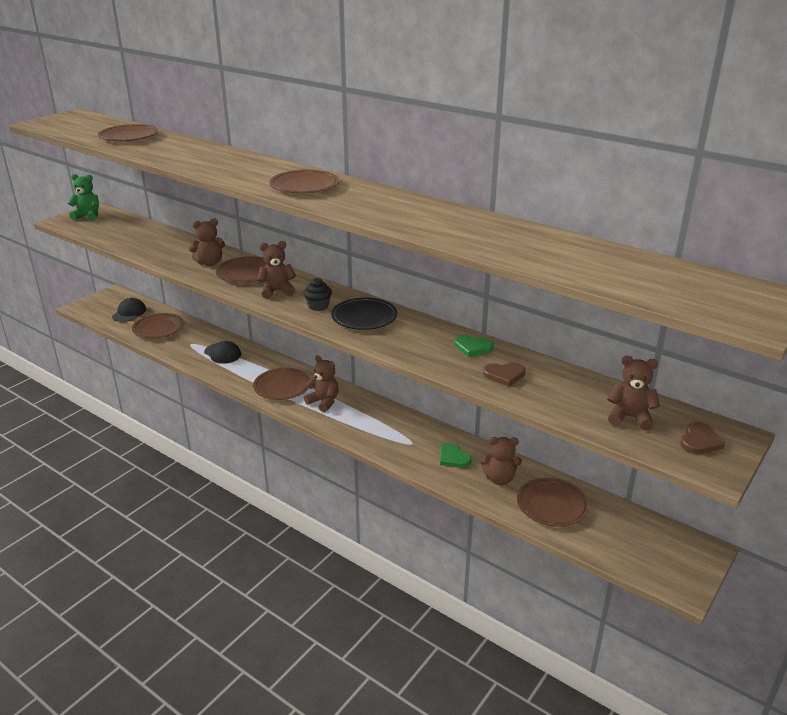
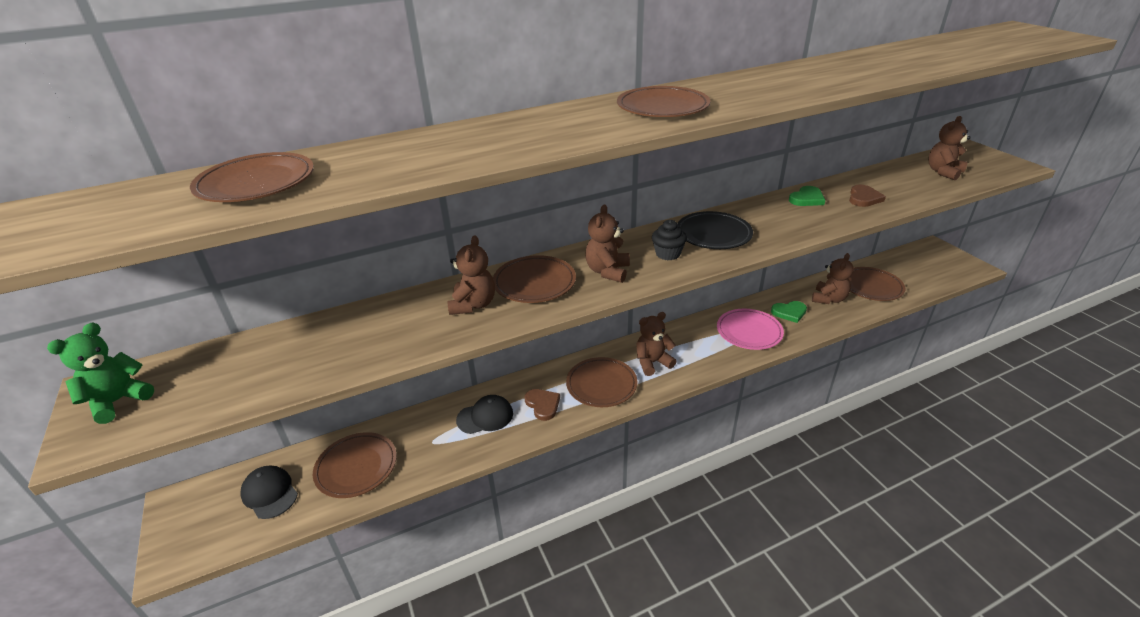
camera: 60 degrees left, 5 degrees up
(402, 440) = (749, 332): none -> pink plate
(699, 441) = (979, 160): brown heart -> brown heart (543, 405)

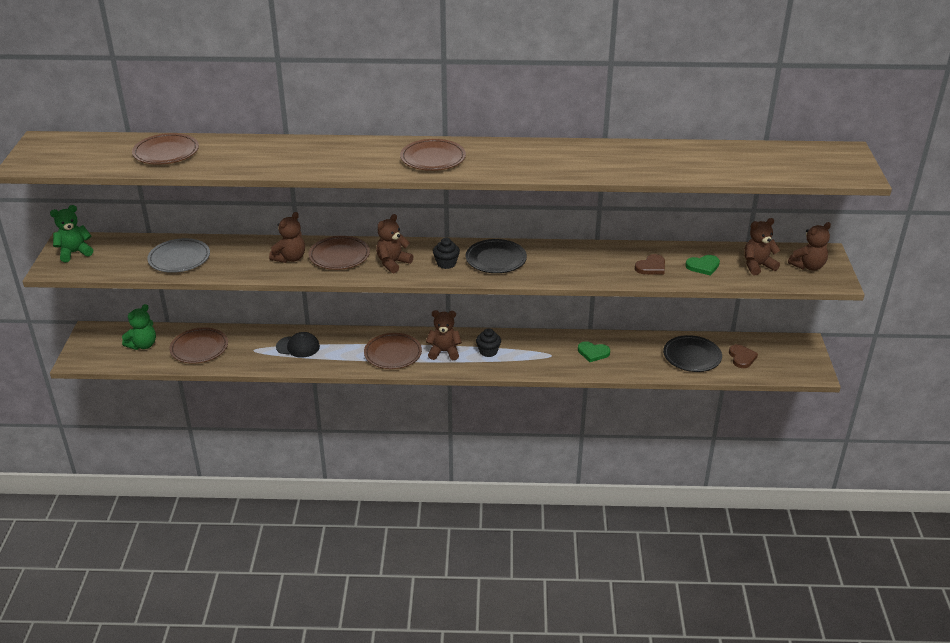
camera: 25 degrees right, 0 degrees up
(270, 493) = (143, 345): black cap -> green teddy bear
(310, 355) = (179, 259): none -> grey plate
(543, 405) = (341, 352): brown heart -> brown heart (742, 357)
(695, 346) = (488, 351): none -> black cupcake
(749, 332) = (542, 356): pink plate -> none
(807, 199) = (605, 254): green heart -> green heart (703, 266)
(828, 299) = (640, 354): brown teddy bear -> brown teddy bear (808, 266)
(871, 287) = (692, 356): brown plate -> black plate

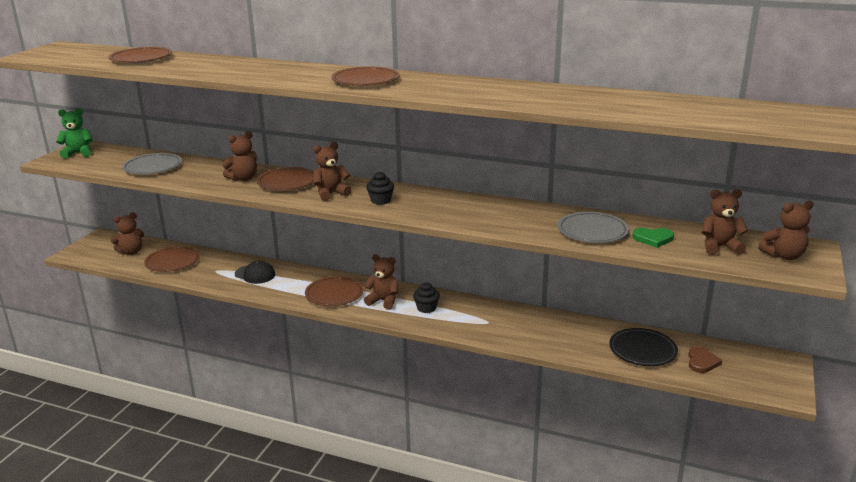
camera: 20 degrees right, 10 degrees down
(143, 345) = (131, 252): green teddy bear -> brown teddy bear
(496, 259) = (432, 204): black plate -> none
(593, 353) = (533, 328): green heart -> none
(651, 267) = (592, 231): brown heart -> grey plate

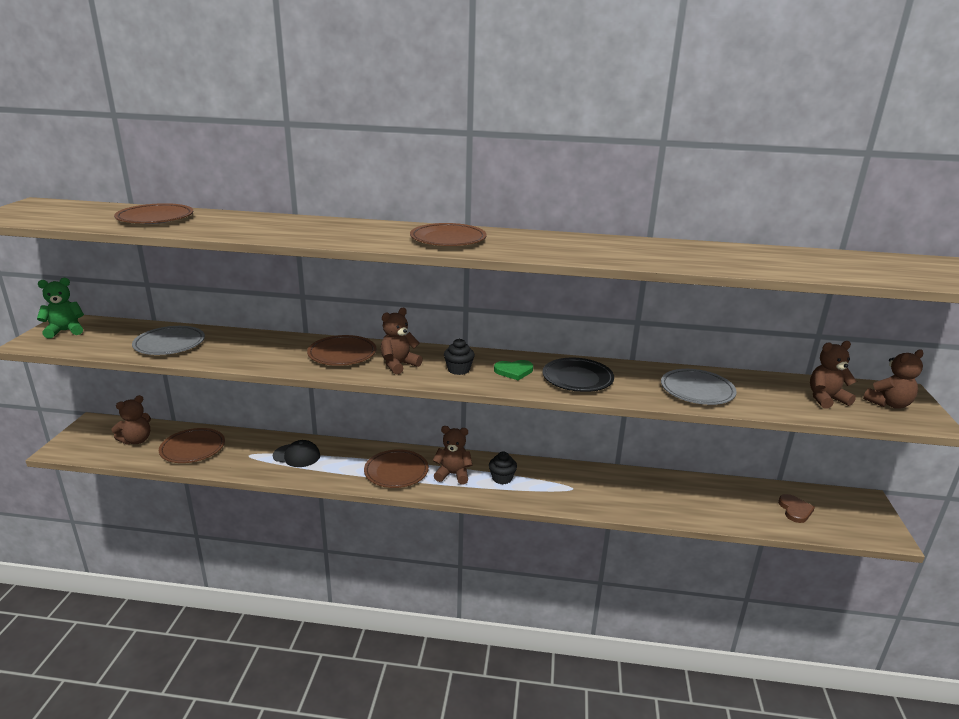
camera: 15 degrees left, 0 degrees up
(243, 178) = (288, 352): brown teddy bear -> none
(642, 350) = (735, 504): black plate -> black plate (577, 378)
(653, 239) = (759, 394): green heart -> green heart (514, 371)

